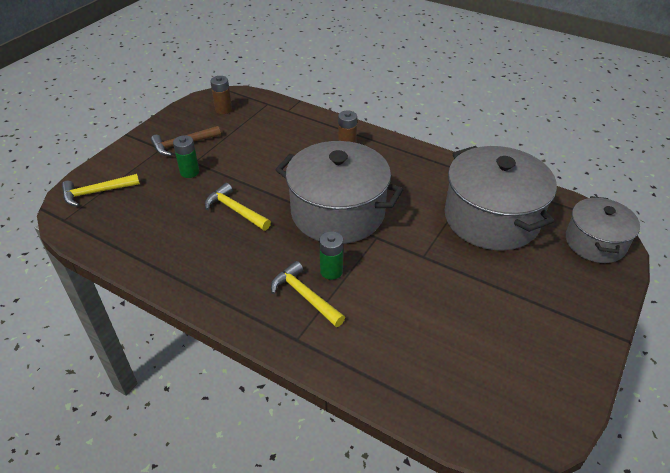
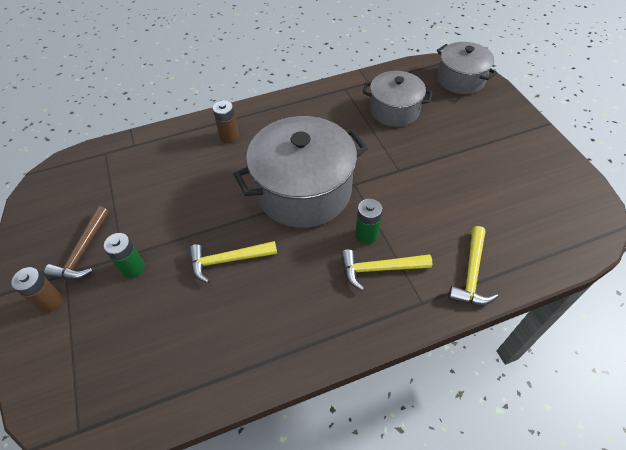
camera: 50 degrees left, 10 degrees up
(96, 192) = (68, 373): yellow hammer -> yellow hammer (471, 274)
(223, 109) = (70, 189): brown battery -> brown battery (50, 301)
(491, 218) = (394, 110): grey pot -> grey pot, size x0.60

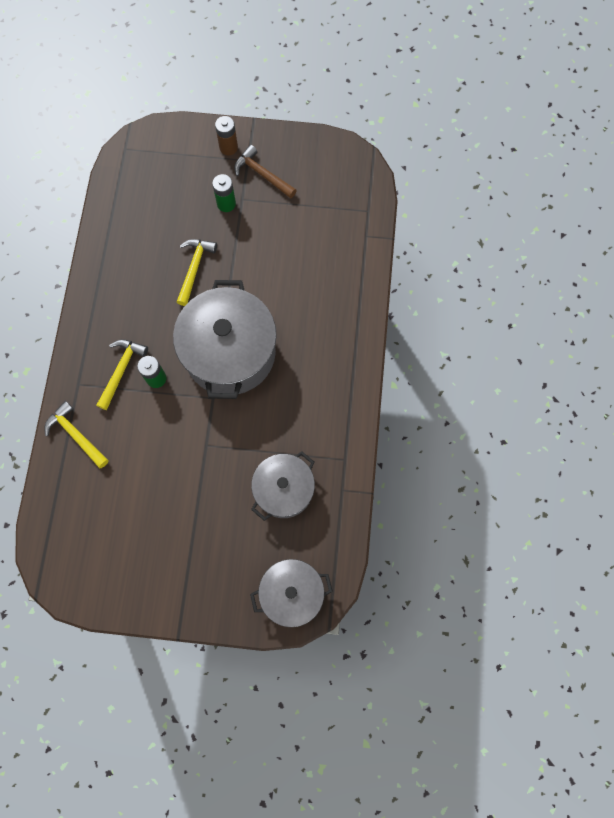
camera: 115 degrees right, 20 degrees up
(229, 136) = (332, 319): brown battery -> none

